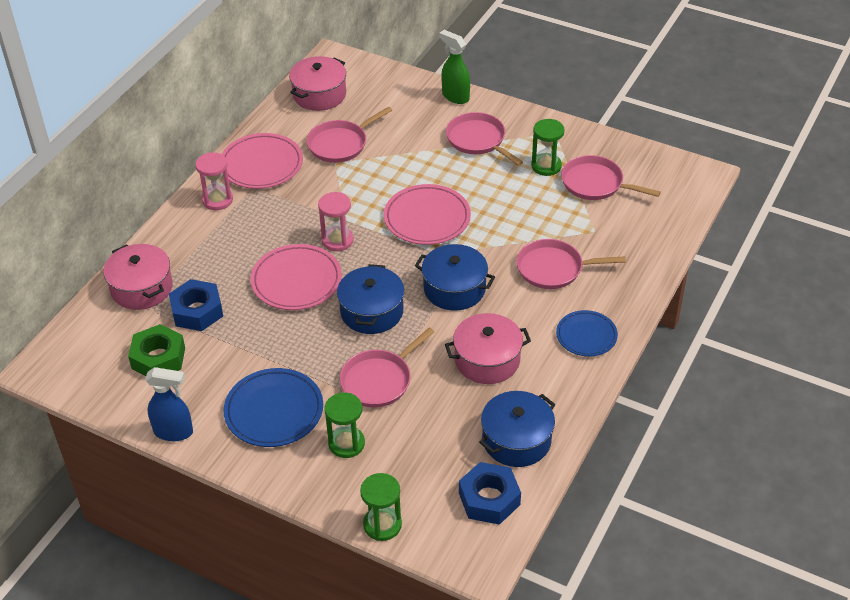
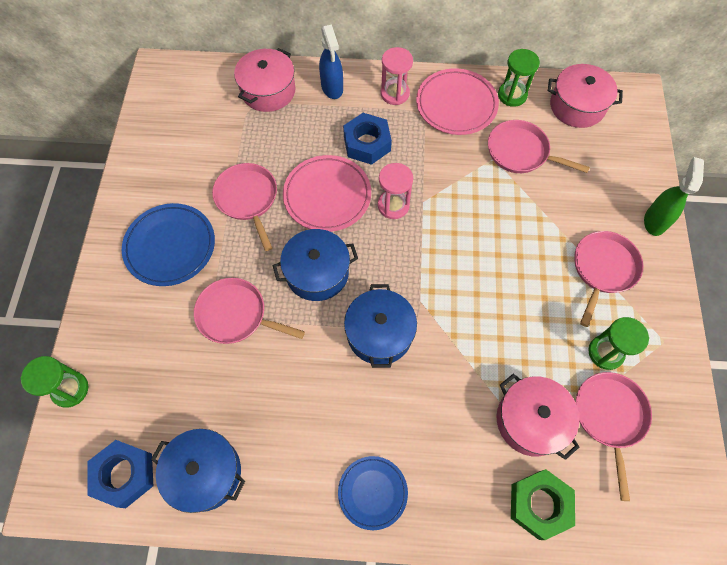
camera: 65 degrees right, 20 degrees up
(158, 358) = (197, 138): green nut -> green nut (539, 505)
(174, 432) = (124, 185): blue spray bottle -> blue spray bottle (332, 88)
(197, 311) = (259, 140): blue nut -> blue nut (367, 143)
(346, 443) = (153, 320): green hourglass -> green hourglass (512, 95)
(427, 218) = (462, 268): pink plate -> none
(487, 360) = (298, 402): pink pot -> pink pot (530, 420)
(553, 269) = (454, 420): pink pan -> pink pan (248, 199)

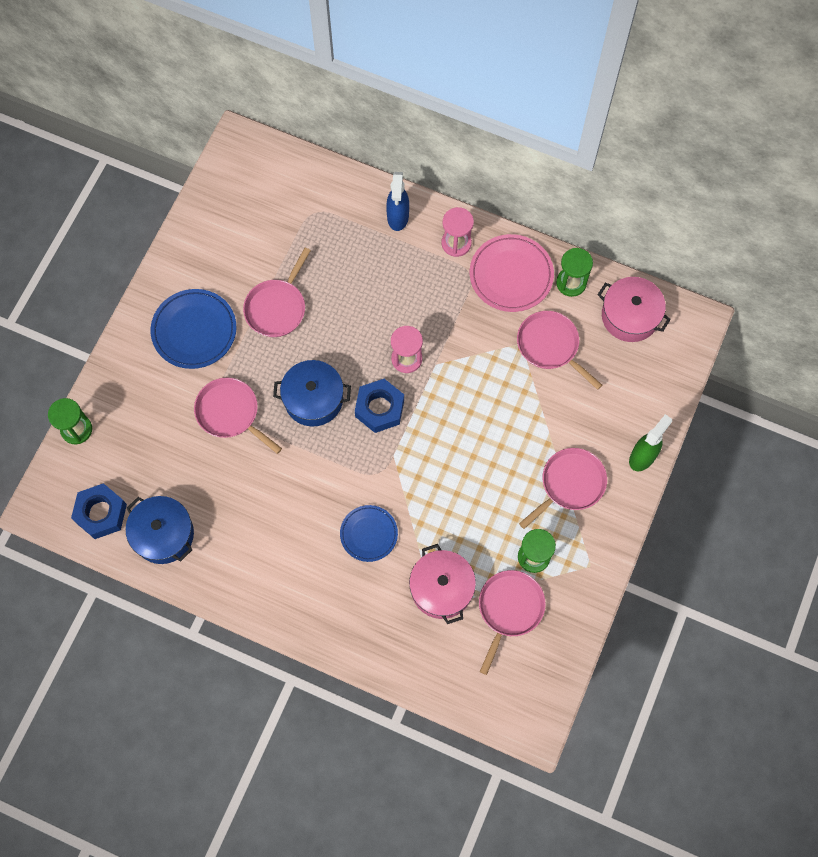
camera: 20 degrees right, 5 degrees up
(248, 199) = (277, 307): pink pan -> pink pan turned 150 degrees counterclockwise
(268, 91) = (335, 200): pink pot -> none
(327, 196) = (350, 329): pink plate -> none
(367, 143) = (408, 288): blue nut -> blue nut (379, 408)
(372, 492) = (289, 597): blue plate -> blue plate (369, 534)
(379, 333) = (346, 472): blue pot -> none
(539, 505) = (417, 654): green nut -> none

